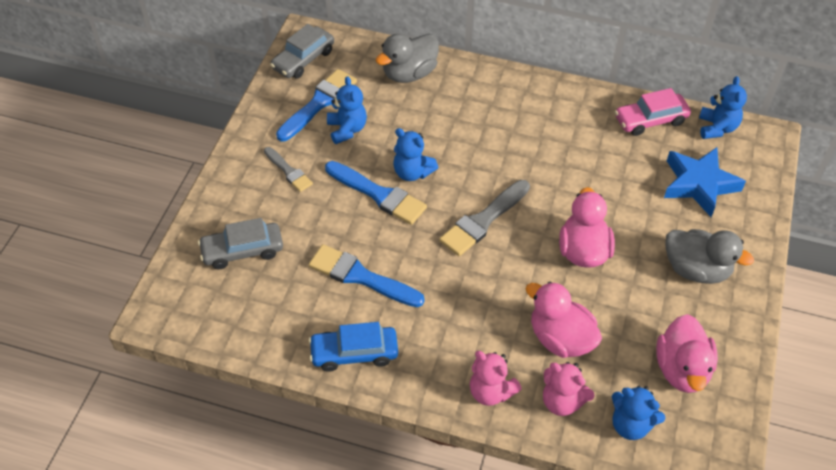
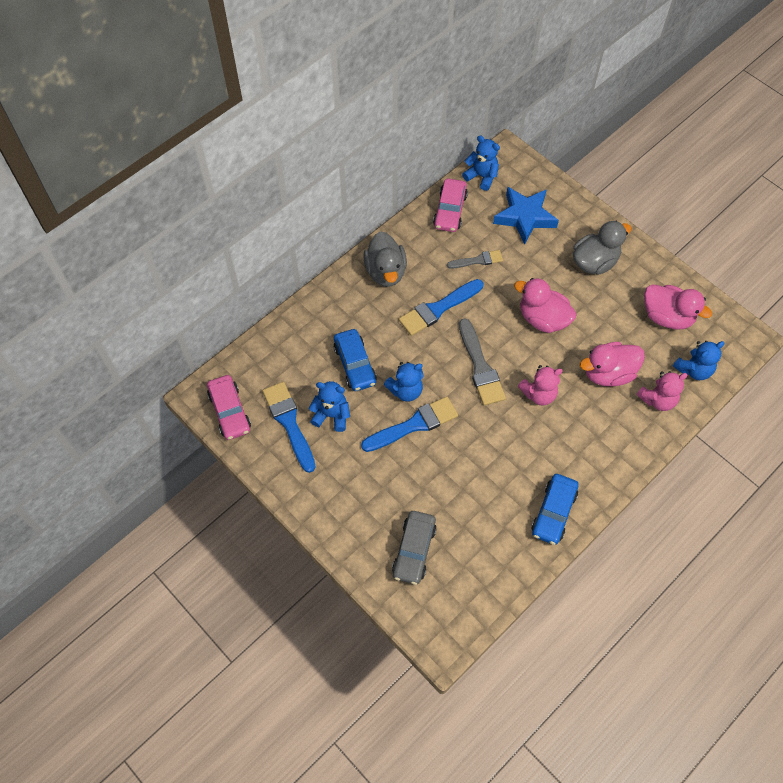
camera: 60 degrees left, 10 degrees up
(288, 171) = (350, 479): grey brush -> grey brush (477, 260)
(303, 59) = (229, 411): grey car -> pink car
(361, 277) = (487, 475): blue brush -> blue brush (438, 309)
(409, 73) = (299, 341): grey duck -> grey duck (385, 272)
(413, 123) = (355, 364): none -> blue car
(490, 392) = (629, 439): pink teddy bear -> pink teddy bear (539, 394)

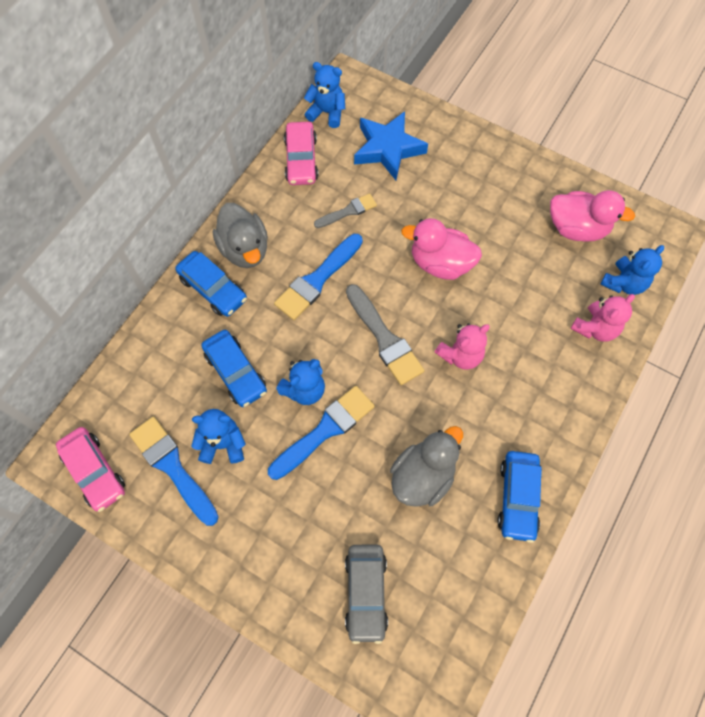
camera: 15 degrees left, 5 degrees up
(353, 297) = (213, 289): none -> blue car
(594, 262) = (479, 183): grey duck -> grey duck (422, 476)
(608, 373) = (531, 310): pink duck -> none

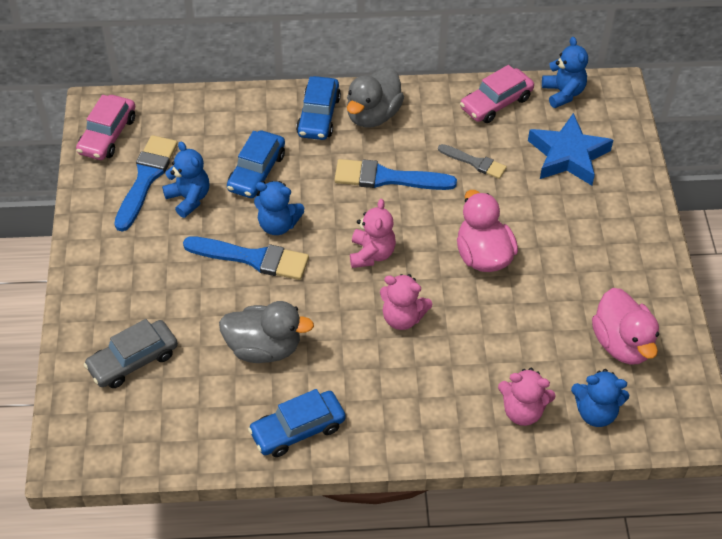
camera: 55 degrees right, 15 degrees down
(384, 338) = (371, 254): grey brush -> pink teddy bear

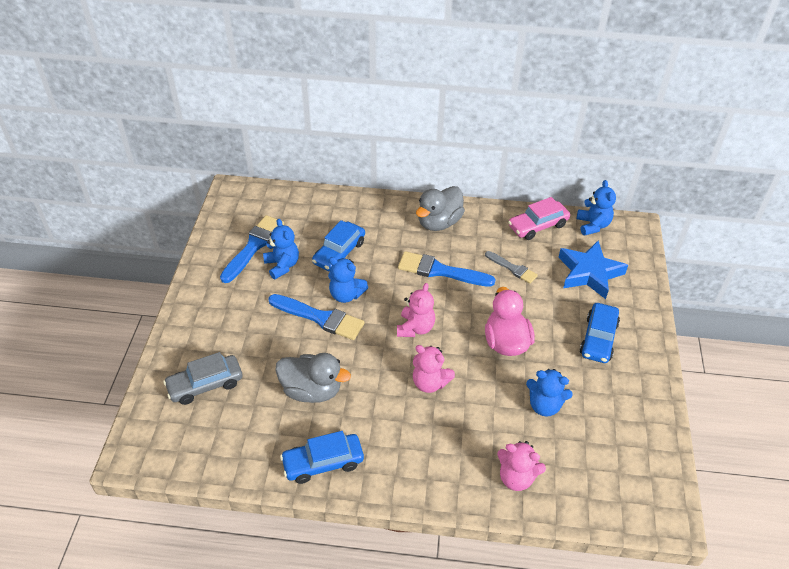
camera: 10 degrees right, 5 degrees down
(107, 135) = (234, 211): pink car -> none
(318, 116) = (396, 218): blue car -> blue car (598, 339)
(595, 412) = (580, 489): blue teddy bear -> blue teddy bear (544, 405)
(622, 344) = (612, 433): pink duck -> none

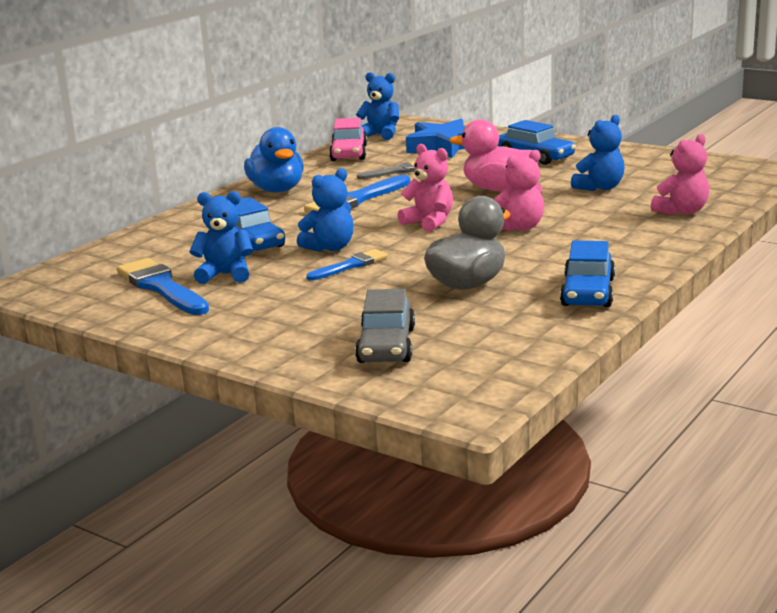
camera: 60 degrees left, 25 degrees down
(320, 318) = (350, 265): blue brush -> blue brush, size x0.60
(439, 222) = (277, 190): grey duck -> blue duck

